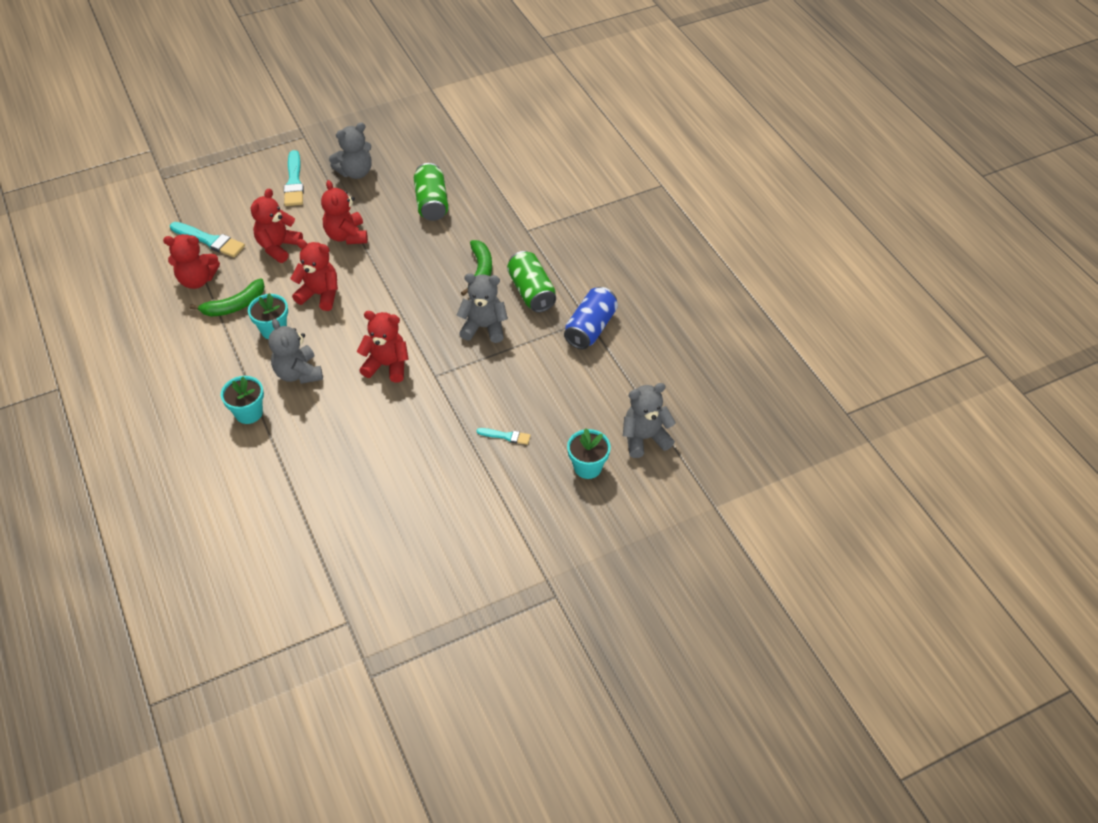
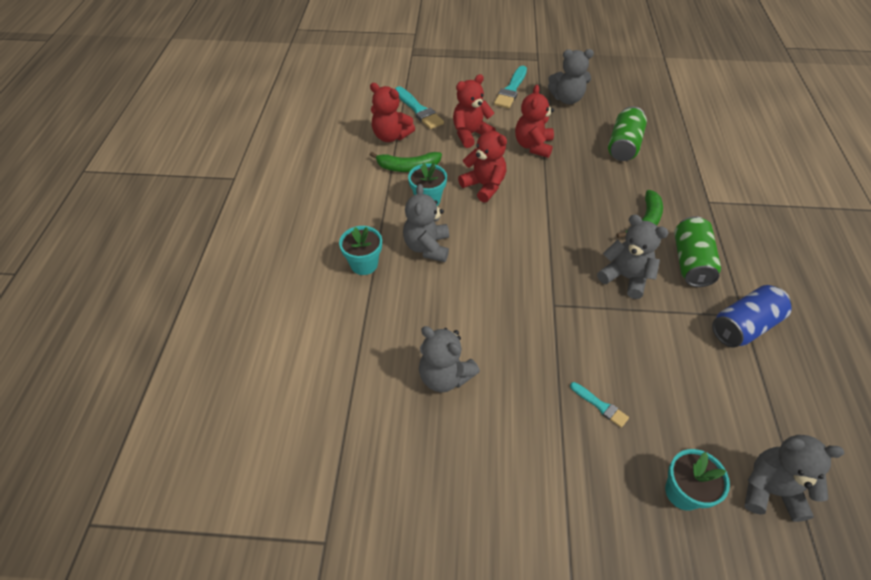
camera: 30 degrees right, 0 degrees up
(374, 470) = (445, 376): none -> grey teddy bear
(387, 365) = (511, 274): red teddy bear -> none

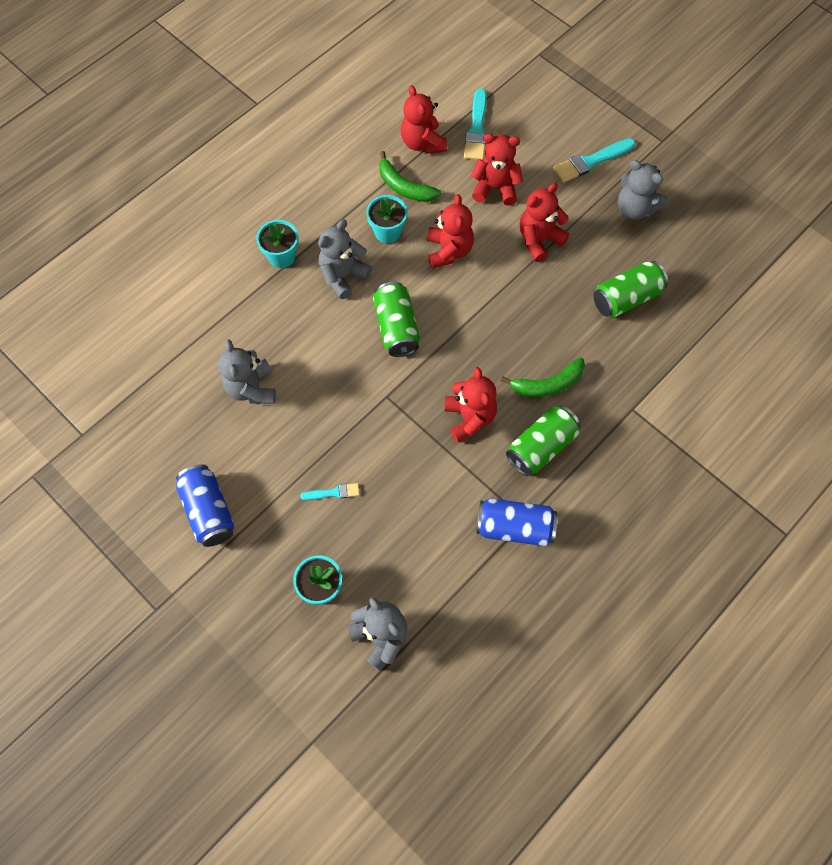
camera: 40 degrees right, 15 degrees up
(506, 255) = (396, 327): none -> green can
(521, 510) = (209, 511): none -> blue can
(600, 406) = (333, 493): turquoise brush -> turquoise brush turned 90 degrees counterclockwise
(625, 277) = (469, 418): grey teddy bear -> red teddy bear

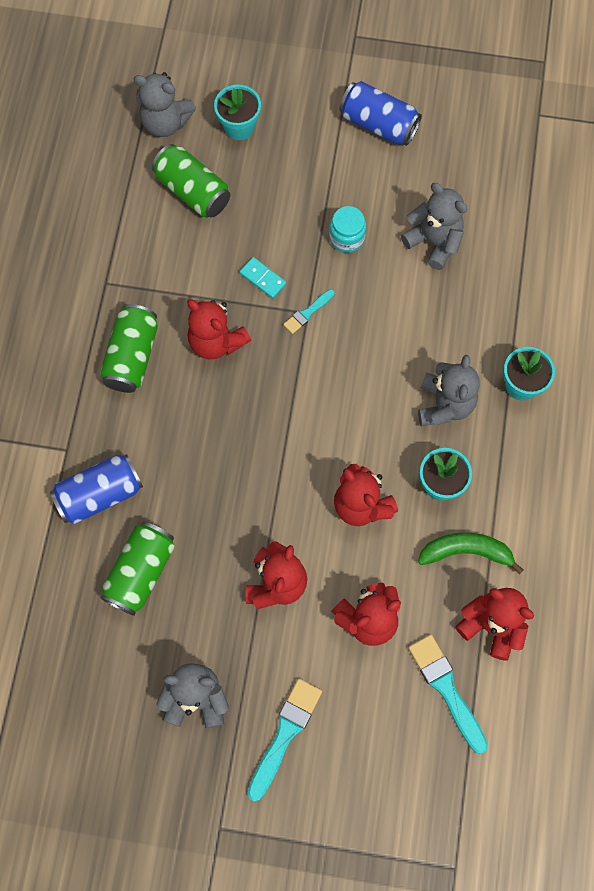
camera: 145 degrees right, 5 degrees up
(312, 433) = (347, 237): none -> turquoise jar
(333, 493) = (288, 202): turquoise brush -> turquoise brush (307, 313)
(396, 327) = (350, 385): green can -> green can (193, 191)
(400, 443) = (262, 279): none -> turquoise domino
(514, 527) = (111, 271): blue can -> blue can (100, 494)
(548, 384) = (164, 422): green banana -> none

